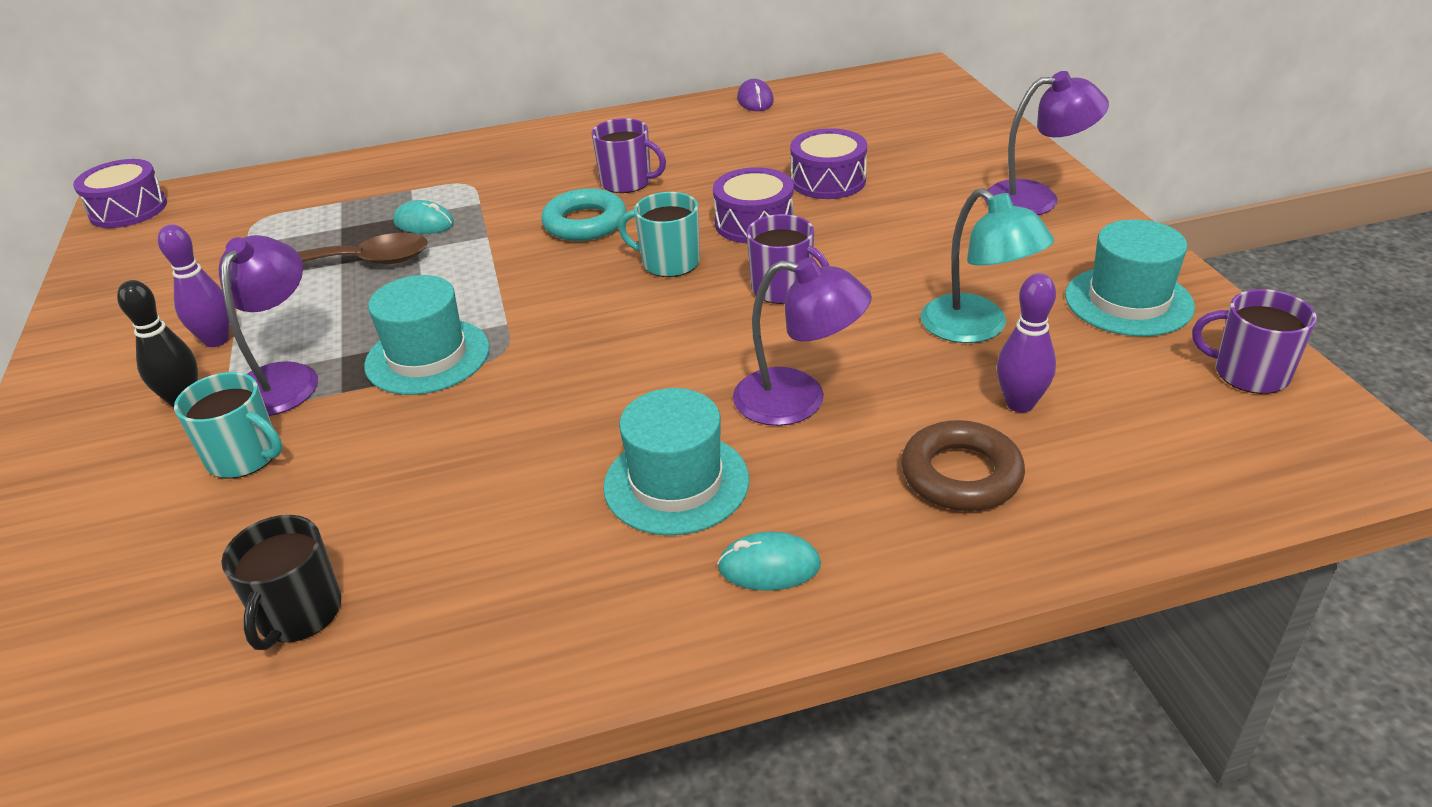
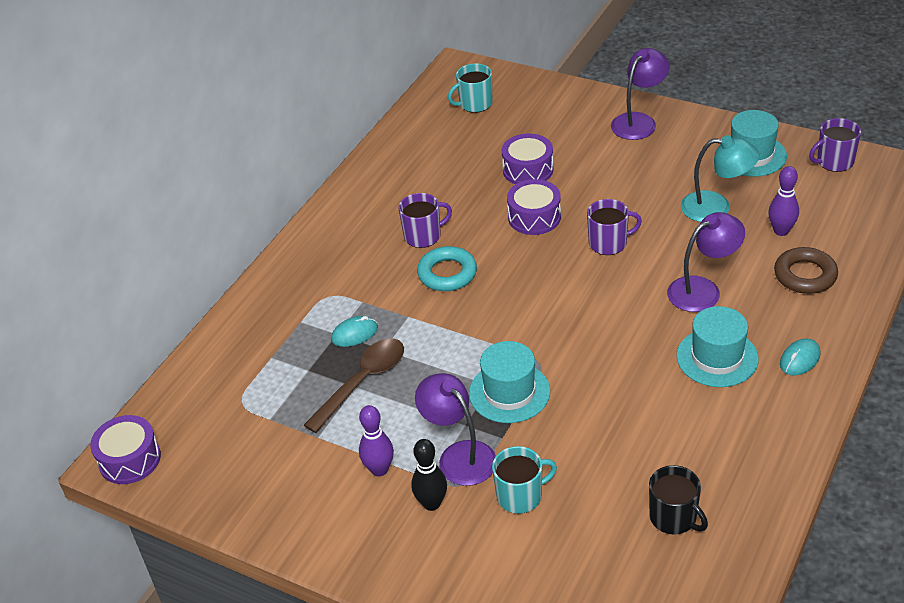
camera: 45 degrees left, 5 degrees up
(669, 262) = (532, 266): turquoise mug -> turquoise mug (475, 104)
(755, 100) = (397, 140): purple mouse -> none

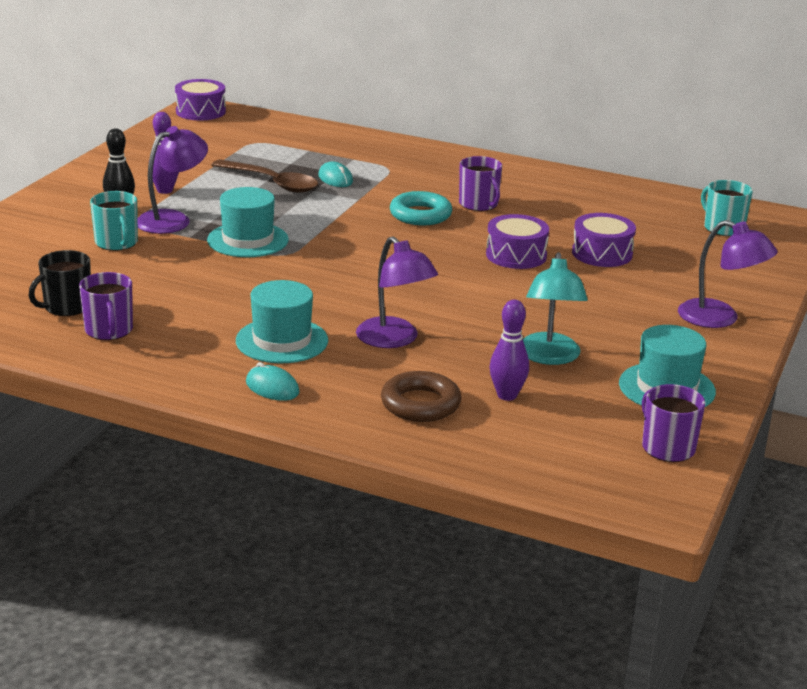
camera: 80 degrees right, 15 degrees down
(609, 243) = (474, 292): purple mug -> purple mug (109, 330)

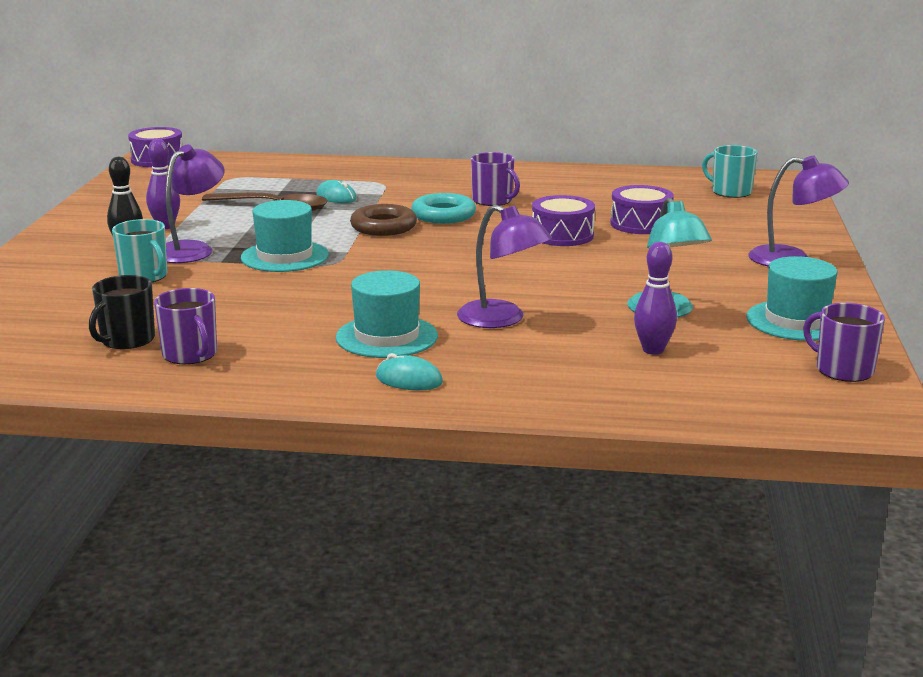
camera: 15 degrees left, 5 degrees down
(420, 404) = (574, 370): brown ring -> brown ring (383, 227)

